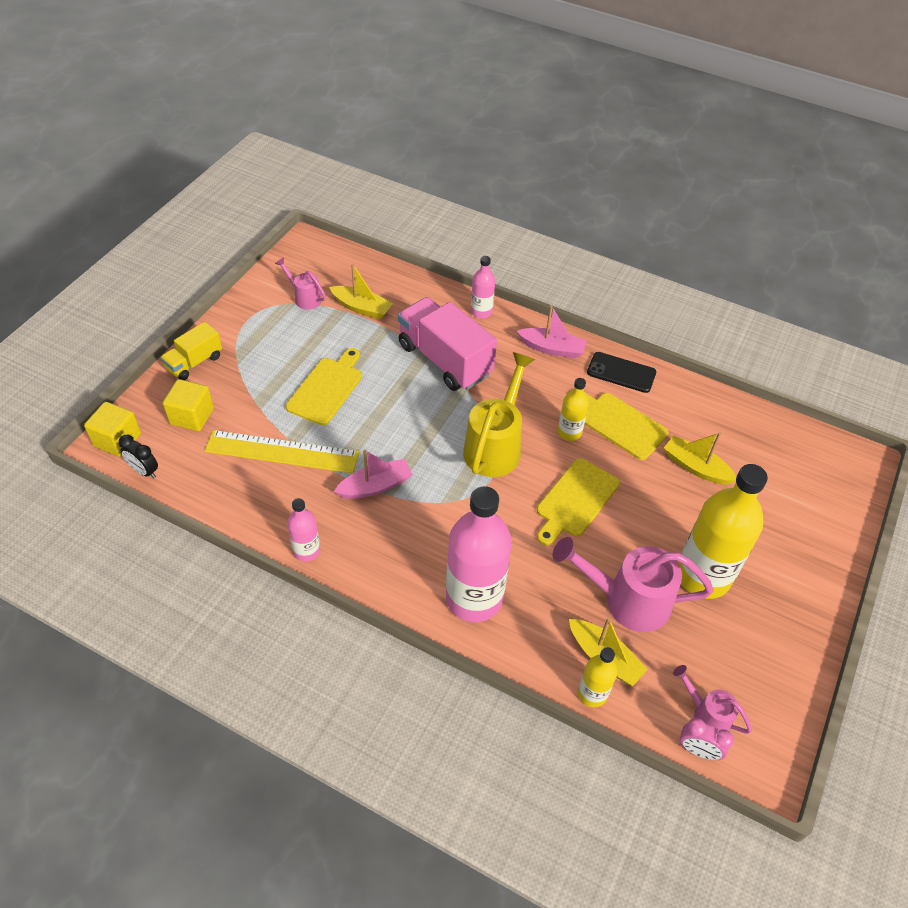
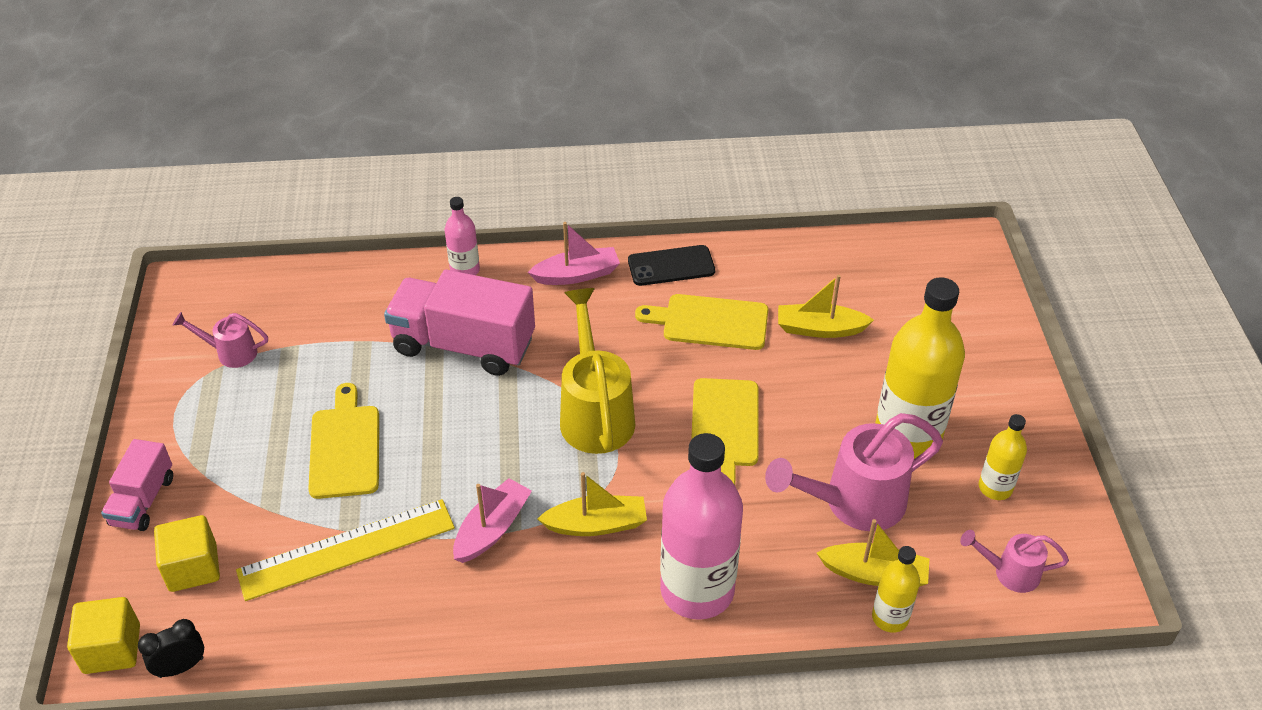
camera: 30 degrees left, 5 degrees down
(144, 471) = (181, 667): black clock -> black clock turned 150 degrees clockwise
(194, 362) = (143, 501): yellow truck -> pink truck
(306, 551) = (467, 646): pink bottle -> none
(362, 308) = (315, 331): yellow boat -> yellow boat (596, 524)
(569, 432) = (664, 357): yellow bottle -> yellow bottle (995, 488)
(698, 750) = (1027, 612): pink clock -> none

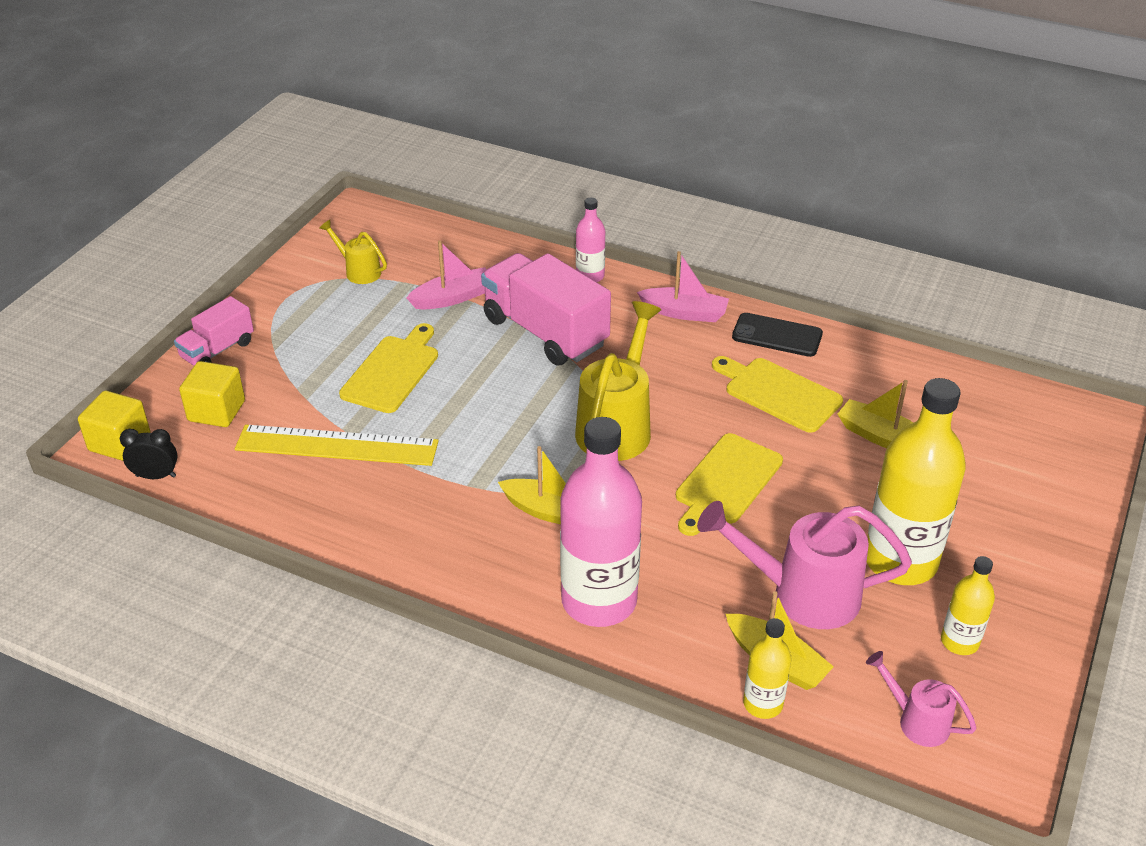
camera: 30 degrees right, 5 degrees down
(231, 353) = (359, 271): pink watering can -> yellow watering can
(492, 529) = (462, 478): pink boat -> pink boat (453, 297)

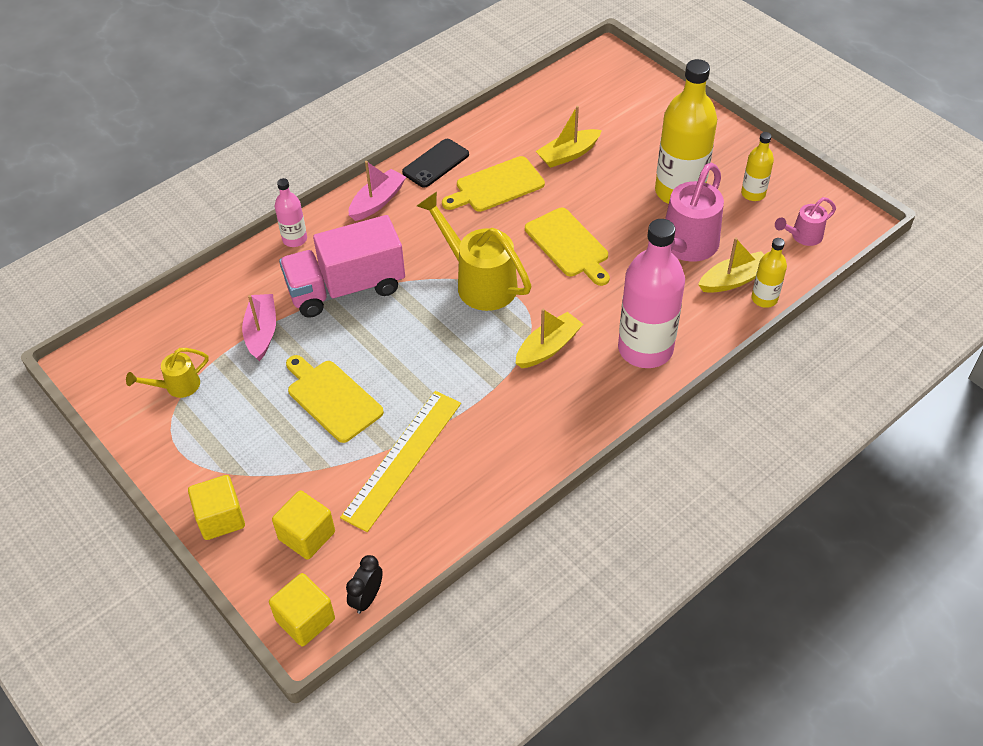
camera: 65 degrees left, 10 degrees up
(217, 350) = (220, 518): pink truck -> yellow cube

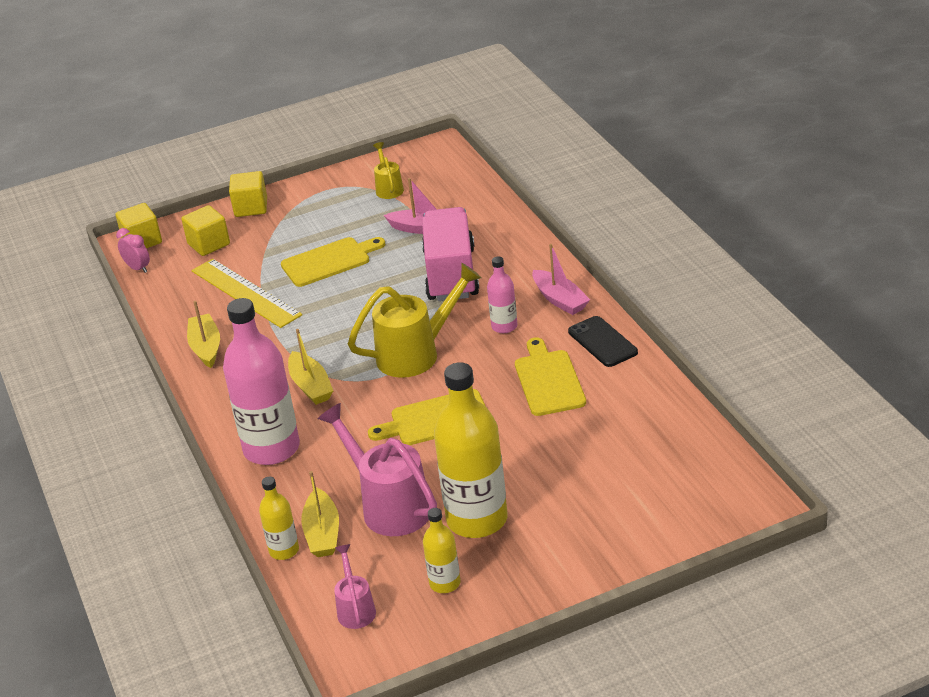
camera: 110 degrees right, 15 degrees down
(294, 239) = (530, 249): pink bottle -> pink bottle (504, 326)
(367, 598) = (138, 268): black clock -> pink clock
(568, 154) = (578, 441): yellow boat -> yellow boat (206, 347)

